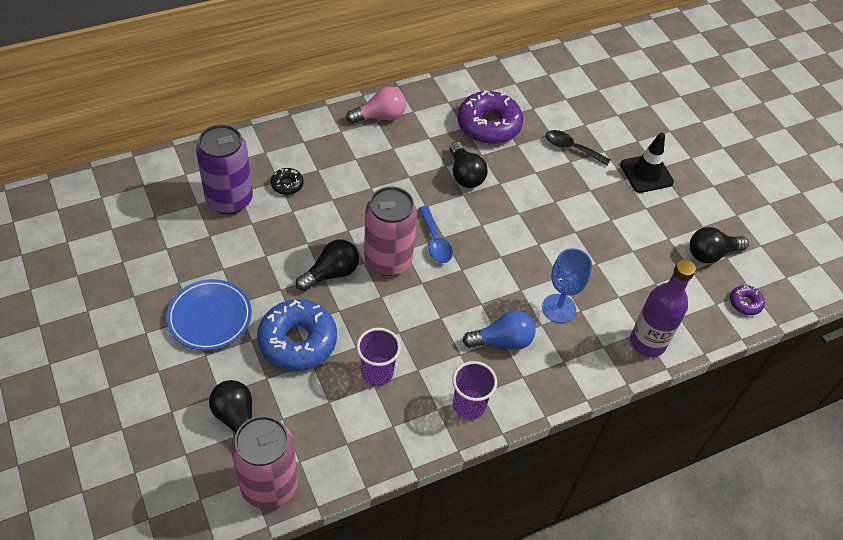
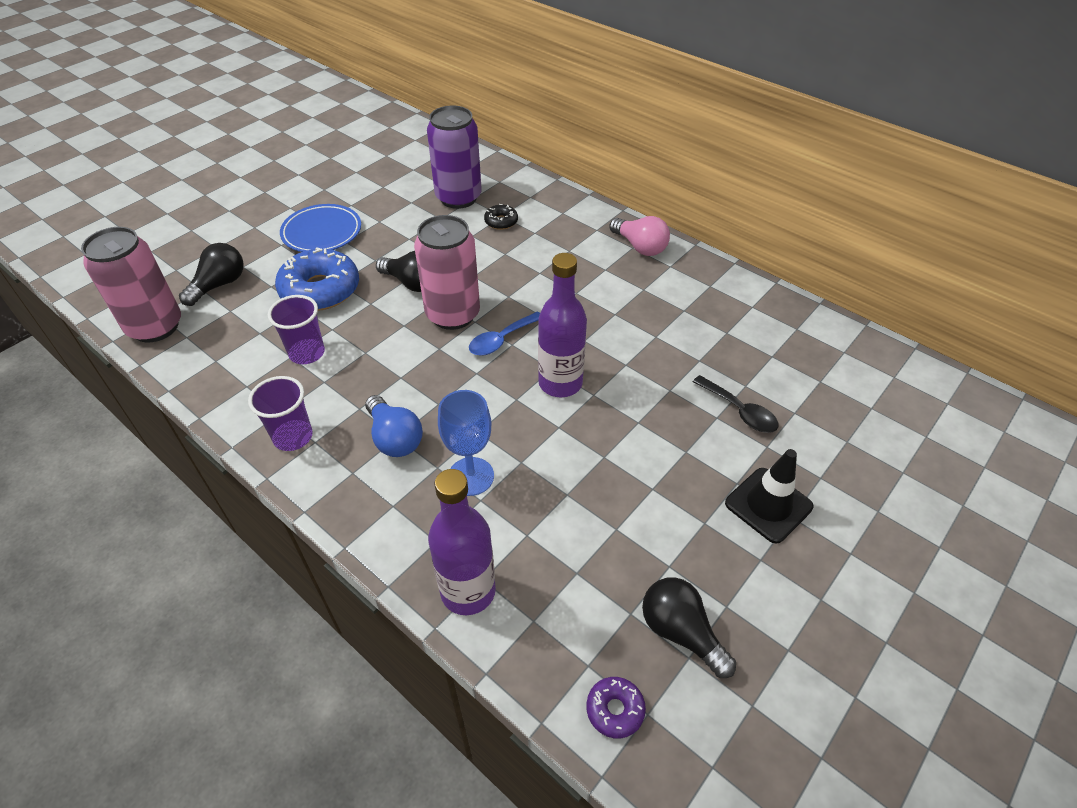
camera: 70 degrees right, 5 degrees down
(465, 175) = (614, 332): black light bulb -> none
(488, 125) = (706, 327): purple donut -> none
(498, 226) = (560, 383): none -> purple bottle
(571, 148) = (740, 411): black spoon -> black spoon turned 135 degrees clockwise

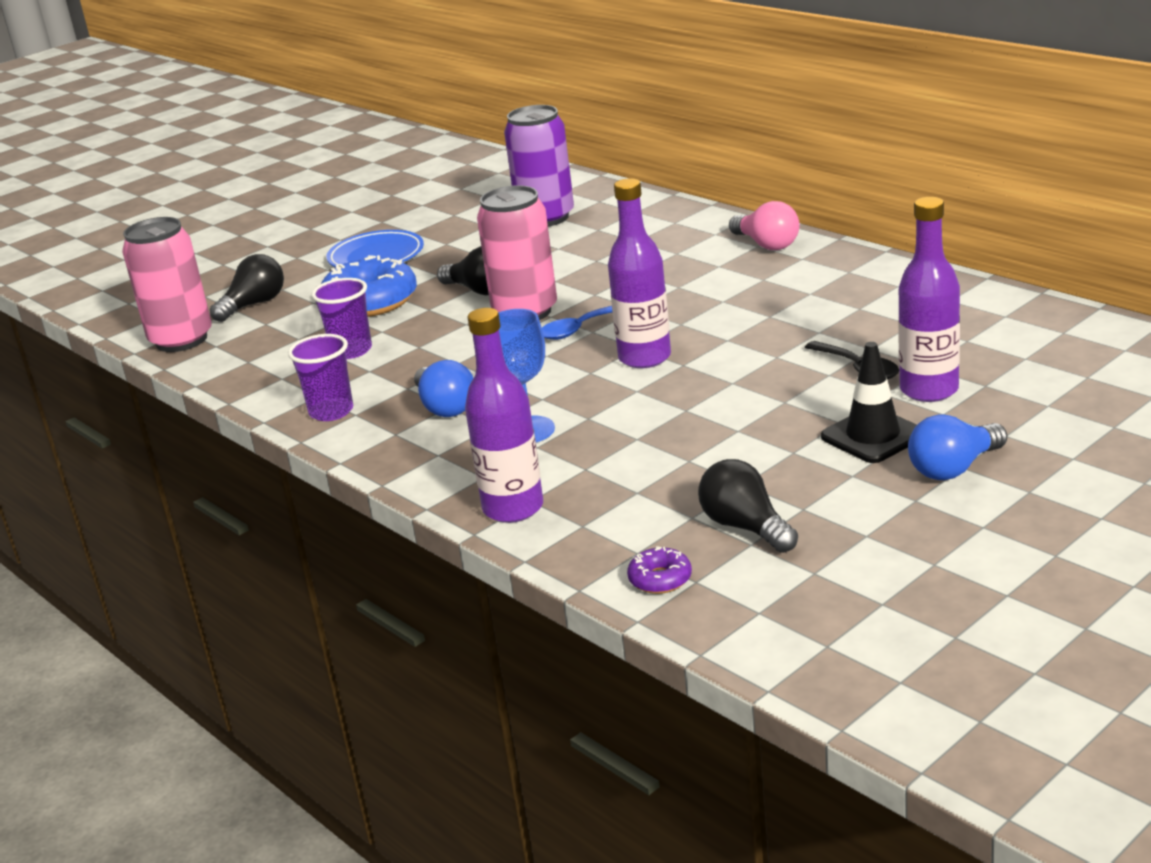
camera: 10 degrees right, 20 degrees down
(501, 222) = (595, 234): black donut -> none
(803, 445) = (929, 390): none -> purple bottle
(845, 555) = (954, 468): none -> blue light bulb

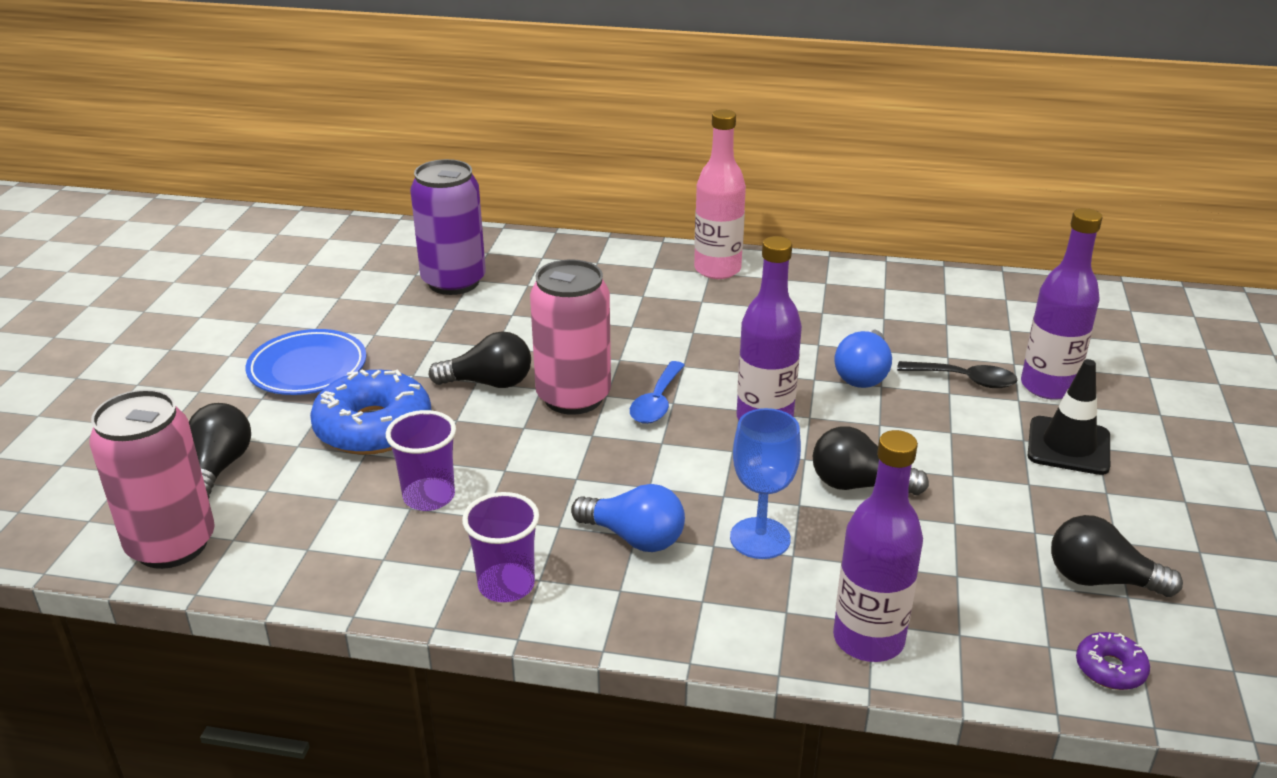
camera: 40 degrees left, 5 degrees up
(651, 417) = (858, 485): none -> black light bulb
(766, 244) = (717, 269): pink light bulb -> pink bottle
(954, 468) = (1170, 459): blue light bulb -> blue light bulb (863, 374)

